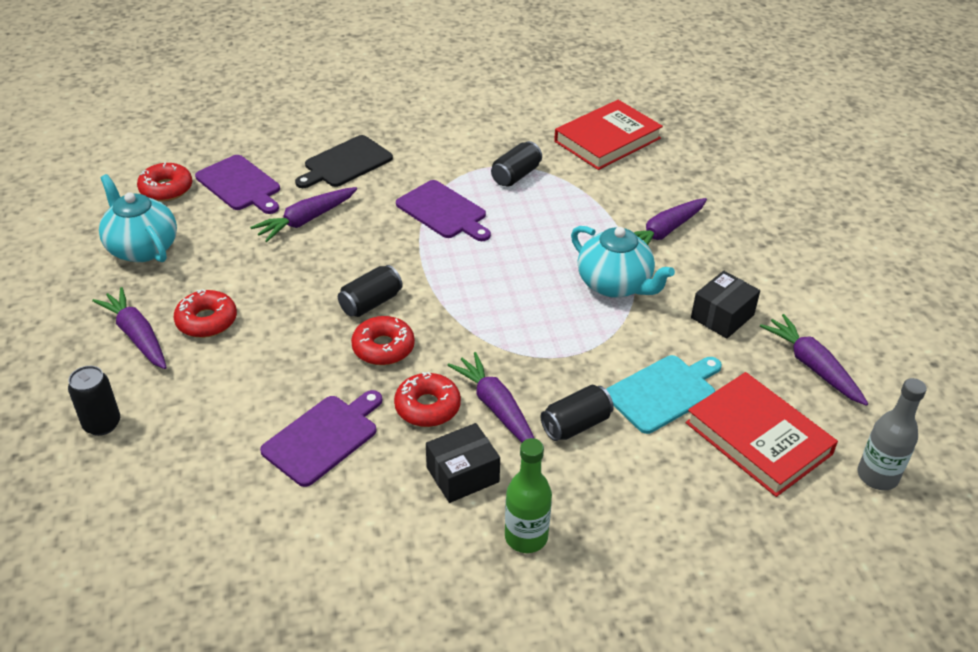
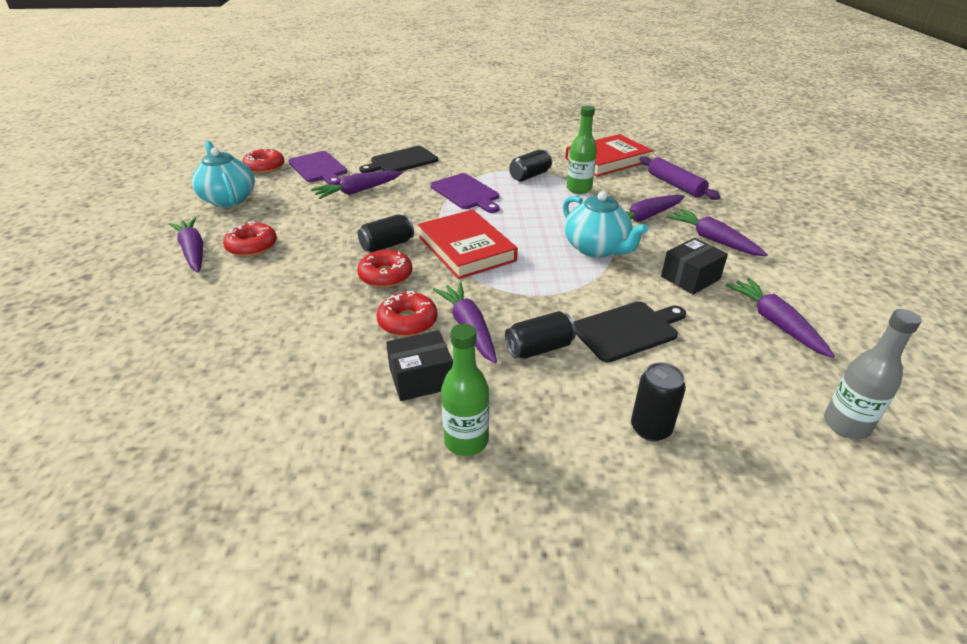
camera: 10 degrees right, 5 degrees down
(102, 424) = (130, 308): black can -> black can (650, 428)
(323, 437) = (307, 336): purple cutting board -> none
(580, 193) = (579, 189): none -> green bottle
(663, 392) = (627, 330): turquoise cutting board -> black cutting board
(694, 176) = (675, 185): none -> purple rolling pin
(743, 259) = (713, 240): none -> purple carrot
(758, 438) = (718, 377): red book -> red book (466, 248)

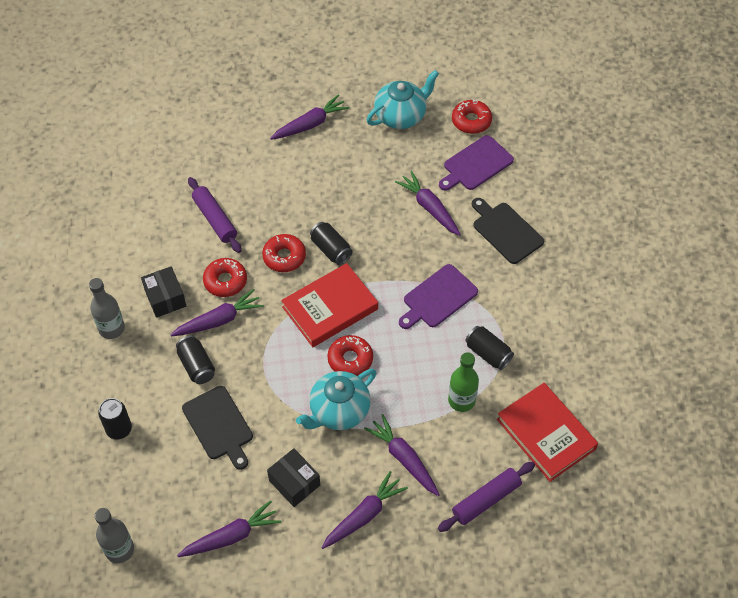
camera: 85 degrees right, 20 degrees up
(252, 246) = (321, 158): red donut -> red donut (350, 359)
(300, 329) = (215, 219): none -> purple rolling pin
(466, 441) = (111, 328): green bottle -> grey bottle

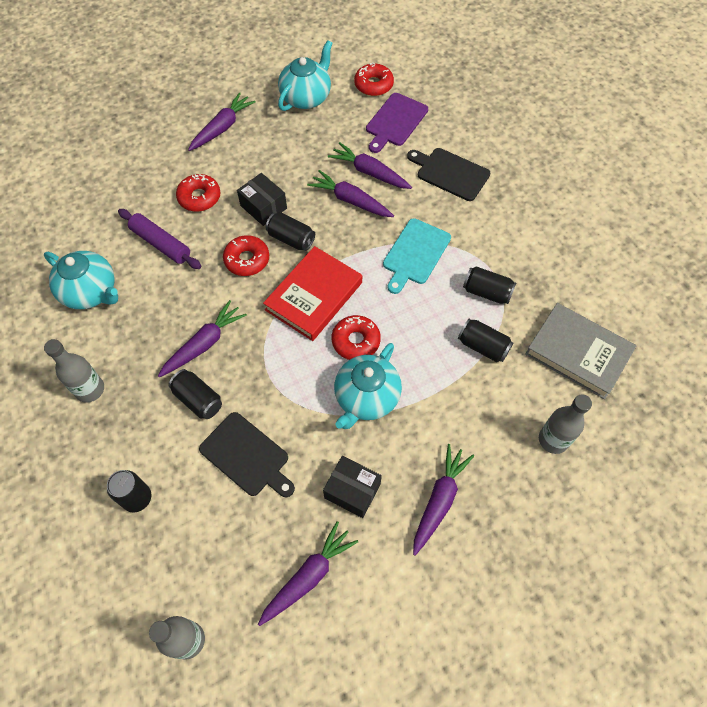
camera: 20 degrees left, 5 degrees up
(140, 244) = (91, 292): none -> turquoise teapot
(165, 298) = (138, 339): black box -> black box (263, 207)
(225, 281) = (195, 302): red donut -> red donut (199, 197)
(404, 458) = (453, 425): purple carrot -> purple carrot (350, 200)
(438, 298) = (415, 254): purple cutting board -> turquoise cutting board
(461, 400) = (483, 346): green bottle -> black can
(486, 500) = (553, 440): purple rolling pin -> grey bottle
(546, 434) = (578, 353): red book -> grey book

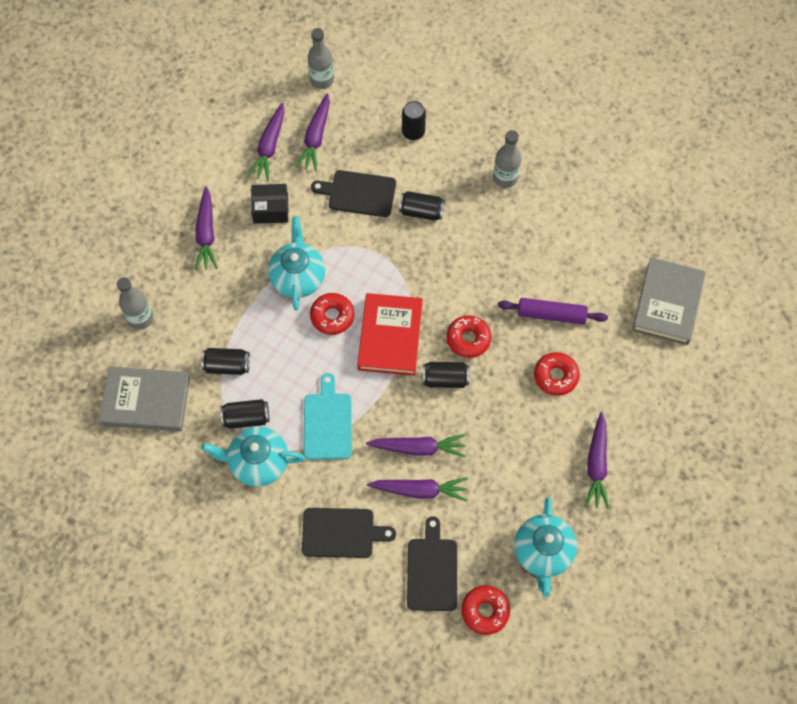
camera: 150 degrees right, 5 degrees up
(60, 205) = (667, 303): none -> grey book
(91, 292) = (570, 245): turquoise teapot -> turquoise teapot (258, 462)
(204, 344) = (449, 252): purple carrot -> purple carrot (316, 137)
(263, 207) = (492, 397): black box -> none
(395, 121) = (432, 571): purple cutting board -> black cutting board

